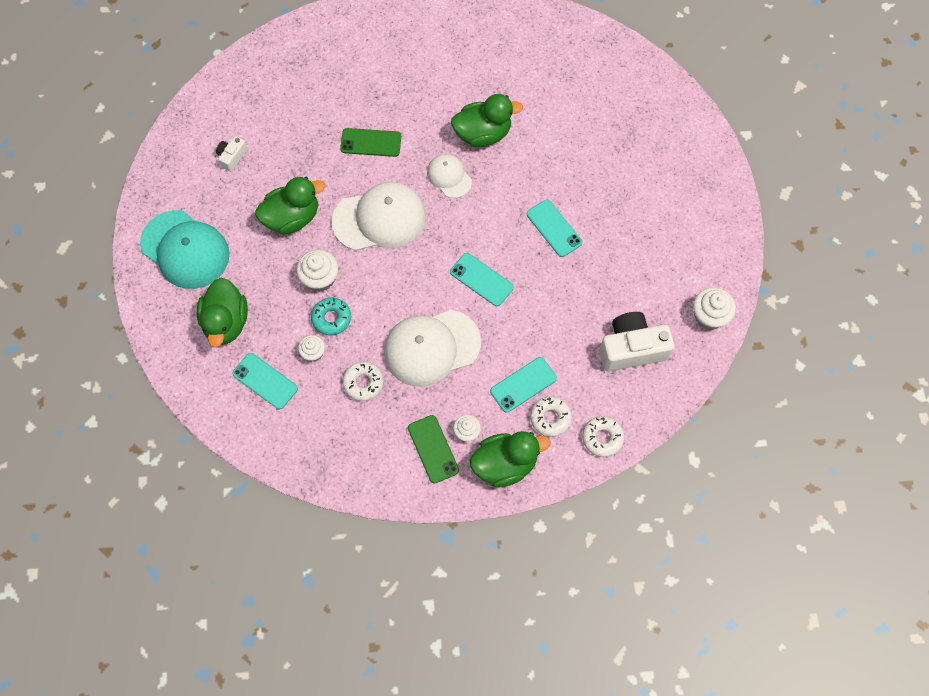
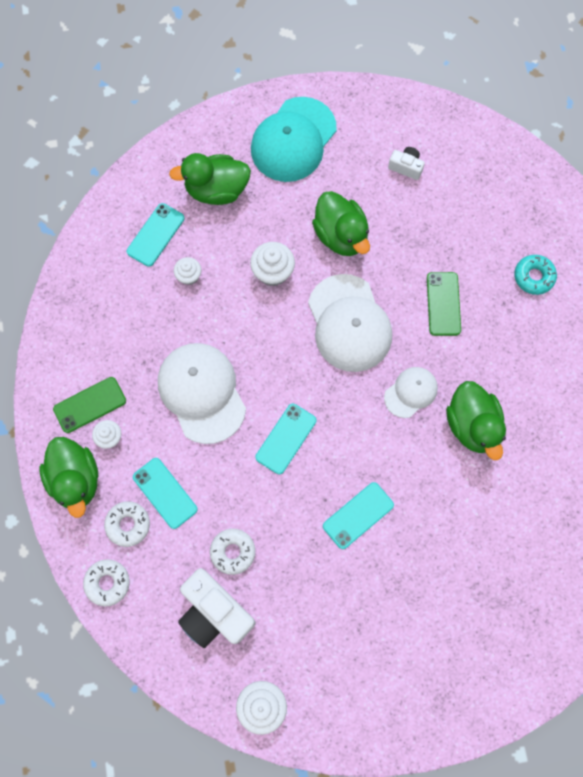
camera: 85 degrees right, 5 degrees up
(331, 318) = (228, 289): turquoise donut -> turquoise donut (533, 277)
(363, 383) = (158, 328): white donut -> white donut (233, 552)
(631, 349) = (214, 612): white camera -> white camera turned 150 degrees clockwise

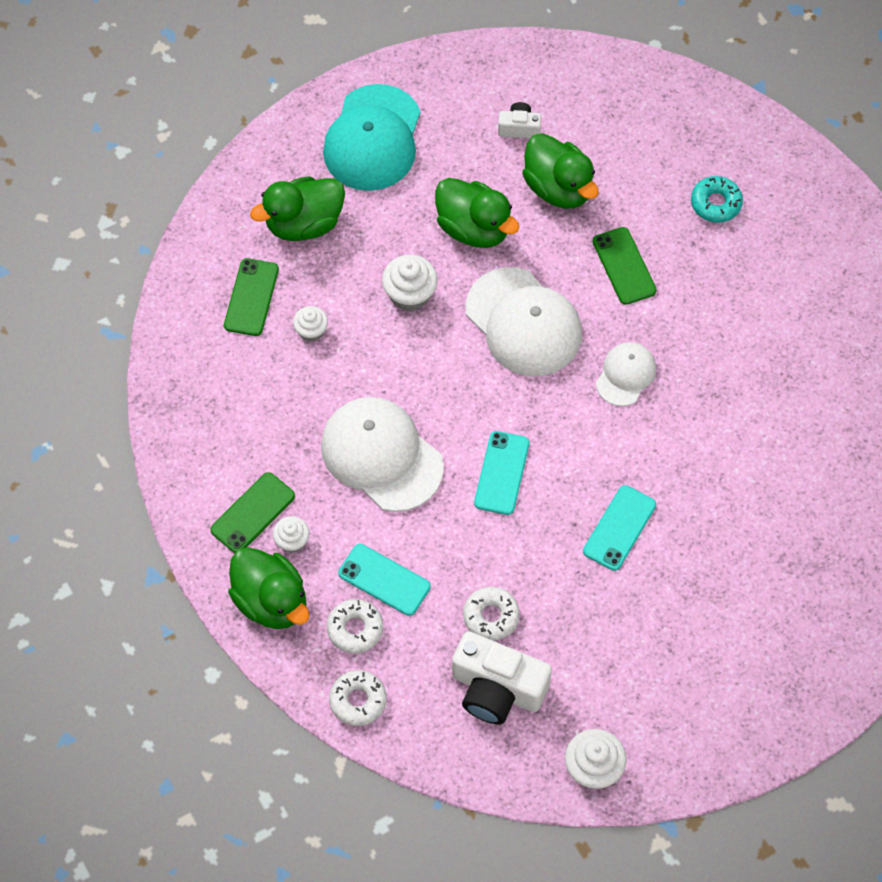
camera: 20 degrees left, 10 degrees down
(156, 235) = (251, 297): turquoise phone -> green phone
(472, 425) = (710, 387): green duck -> green duck (558, 188)

